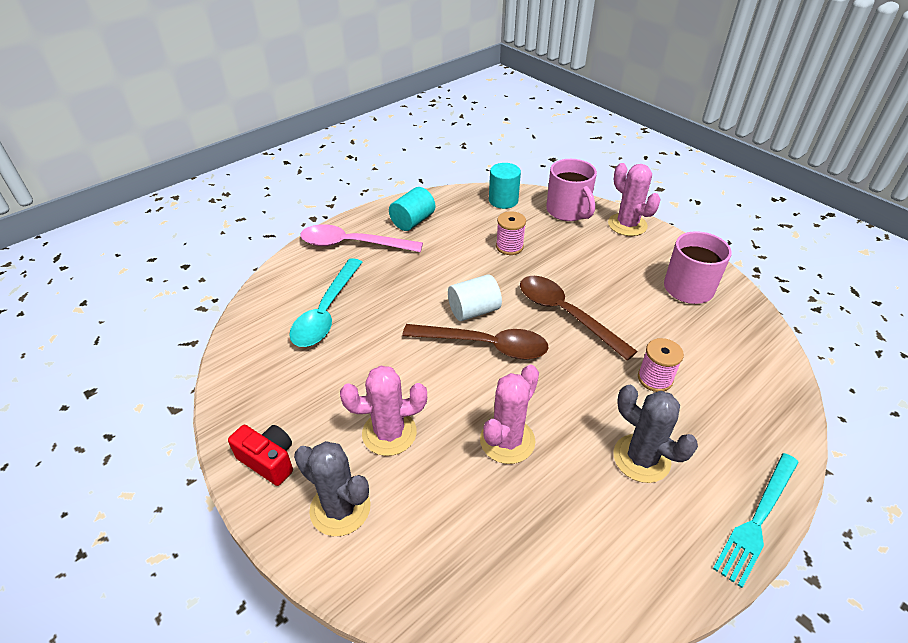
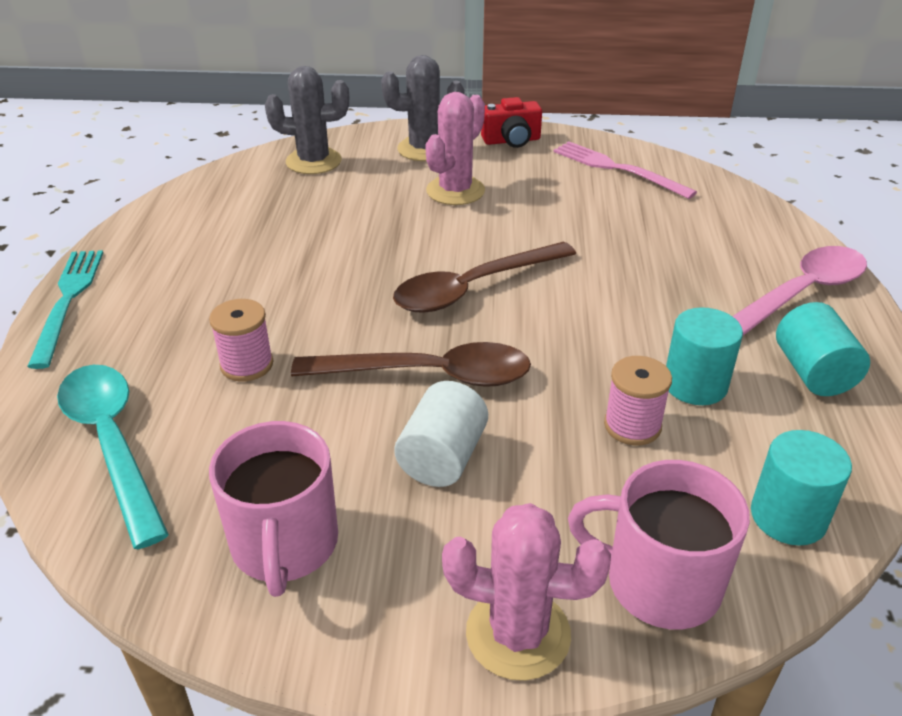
camera: 135 degrees right, 5 degrees down
(266, 371) = (617, 169): none -> pink fork
(326, 312) = (669, 225): turquoise spoon -> turquoise spoon (112, 444)
(462, 244) = (695, 384): none -> turquoise cylinder
(474, 311) = (538, 312): white cylinder -> white cylinder (442, 457)
(507, 440) = (352, 235): pink cactus -> none
(641, 458) = (212, 287): grey cactus -> grey cactus (313, 161)

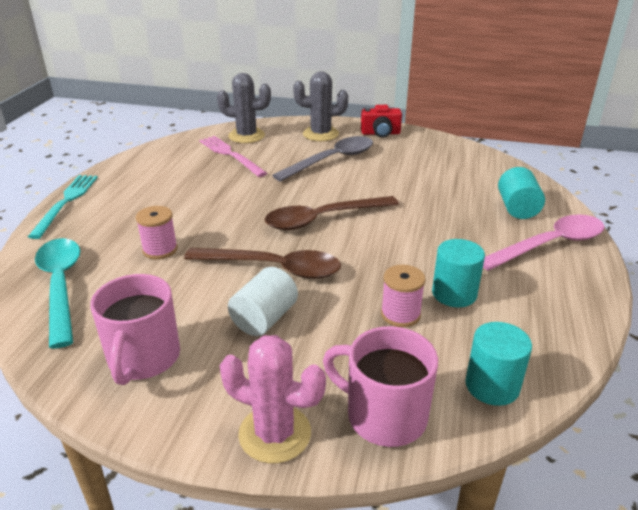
camera: 10 degrees right, 5 degrees down
(455, 191) = (332, 160): pink cactus -> grey spoon
(617, 169) = (447, 156): pink fork -> pink fork (230, 155)
(813, 372) = (543, 295): turquoise cylinder -> turquoise cylinder (517, 208)

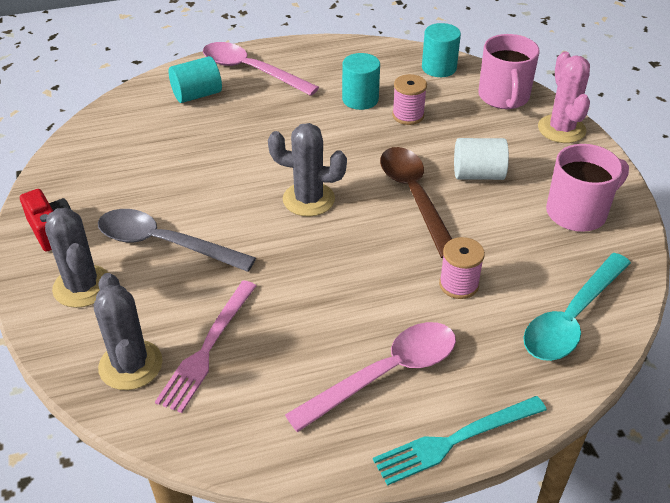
camera: 120 degrees left, 10 degrees up
(137, 197) = (385, 374): none -> pink spoon
(323, 219) = (308, 199): brown spoon -> grey cactus

